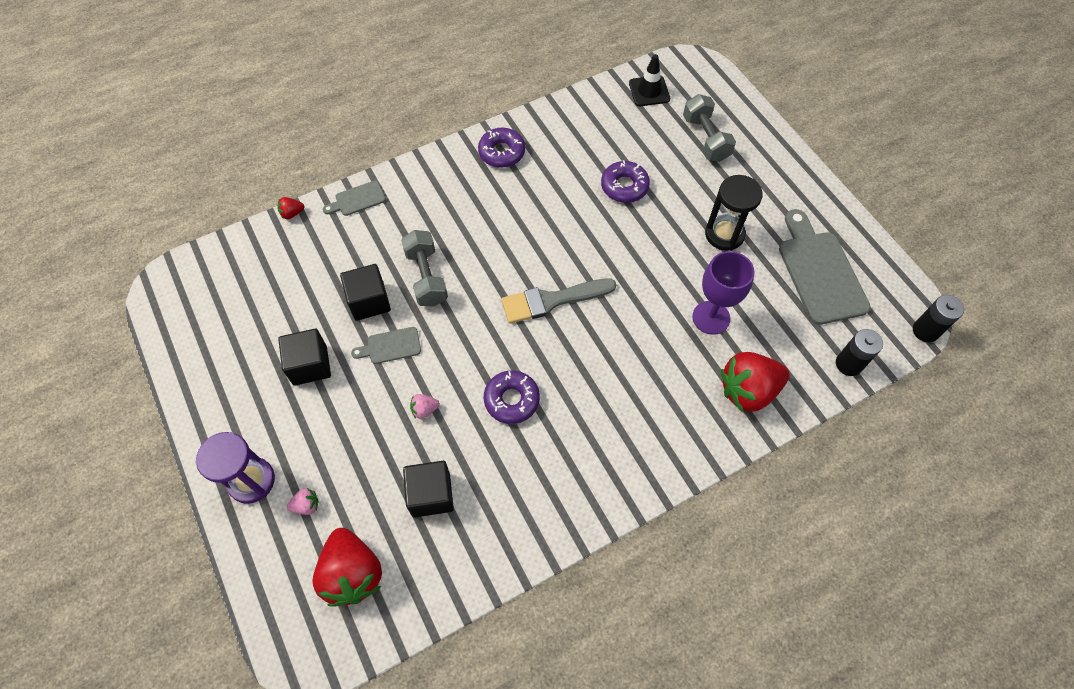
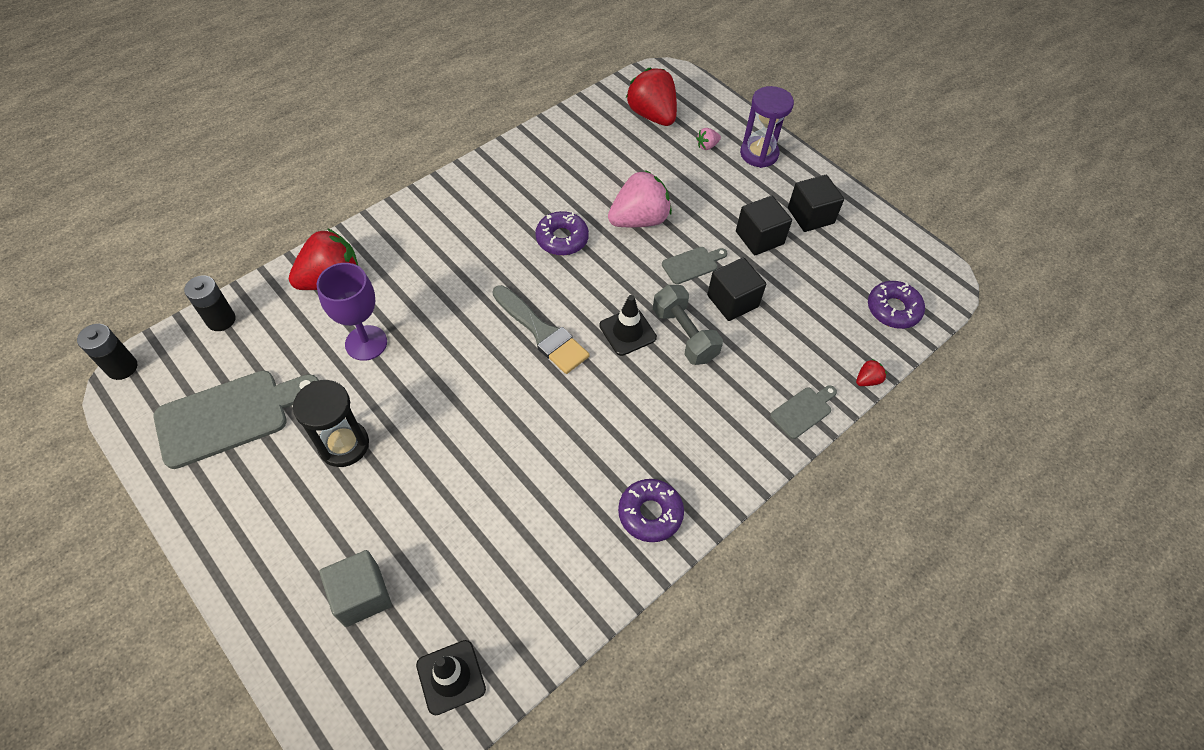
camera: 165 degrees right, 5 degrees down
(424, 410) = (639, 220): pink strawberry -> pink strawberry, size x2.37
(431, 495) = (611, 165): black cube -> black cube (810, 216)
(475, 288) = (627, 331): none -> black traffic cone
(552, 300) = (542, 332): grey brush -> grey brush turned 75 degrees clockwise
(624, 186) = (475, 491): purple donut -> purple donut (893, 309)
(705, 139) = (362, 595): grey dumbbell -> grey cube
(819, 272) = (230, 416): grey cutting board -> grey cutting board turned 90 degrees counterclockwise

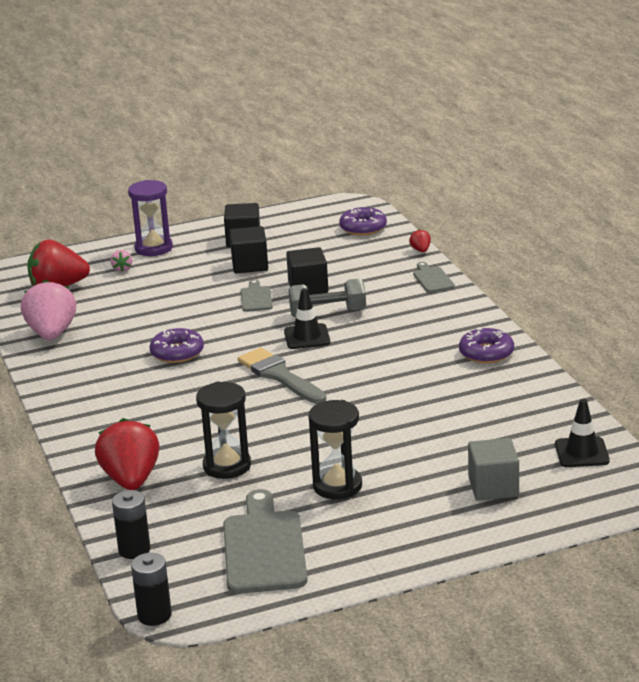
camera: 65 degrees left, 30 degrees down
(366, 343) = (227, 466): purple goblet -> black hourglass
(542, 332) = (279, 376): grey brush -> grey brush turned 105 degrees counterclockwise
(639, 220) = (185, 313): pink strawberry -> pink strawberry (52, 334)

